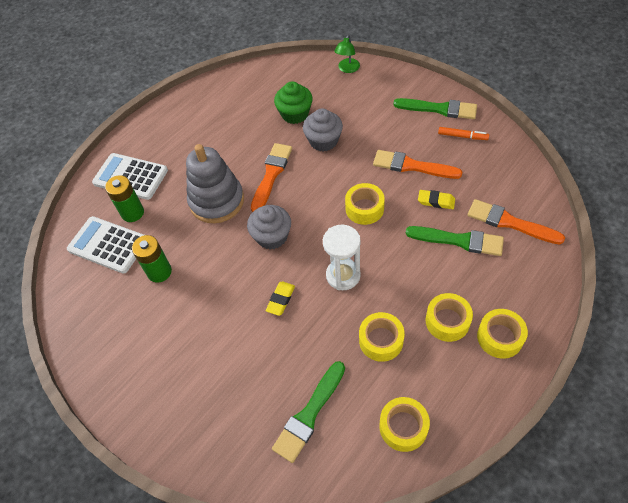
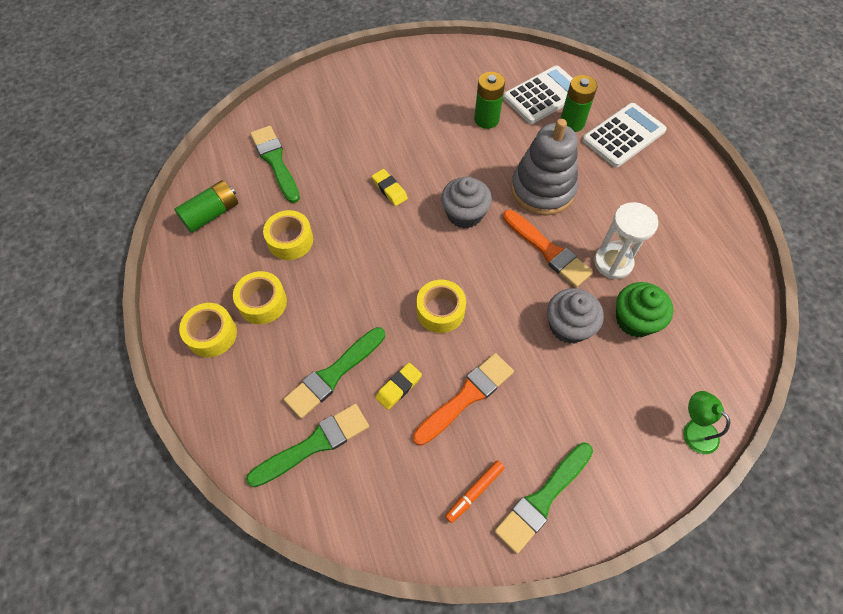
camera: 115 degrees right, 5 degrees up
(343, 275) = (376, 248): white hourglass -> white hourglass (613, 263)
(403, 427) = (211, 214): yellow tape -> green battery
(509, 222) = (314, 444): orange brush -> green brush

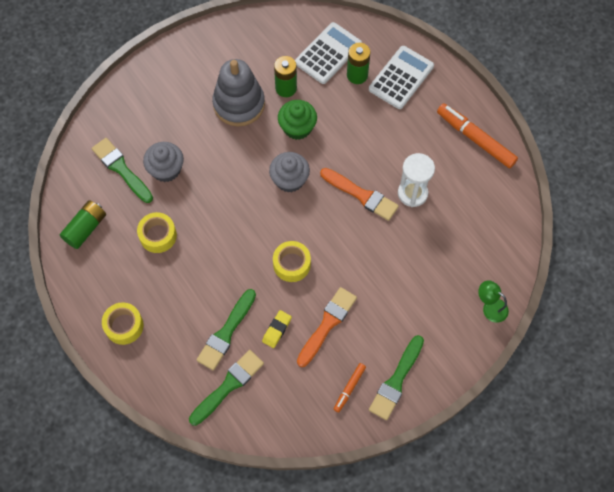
camera: 15 degrees left, 5 degrees up
(262, 302) = (154, 291): yellow tape -> none
(389, 189) = (224, 172): yellow eraser -> none
(542, 190) = (346, 143): grey stacking toy -> grey stacking toy (239, 104)
(568, 326) = (389, 252): grey cupcake -> grey cupcake (166, 169)
(635, 320) = (436, 236): green cupcake -> green cupcake (297, 127)
(704, 218) = (475, 139): none -> orange marker

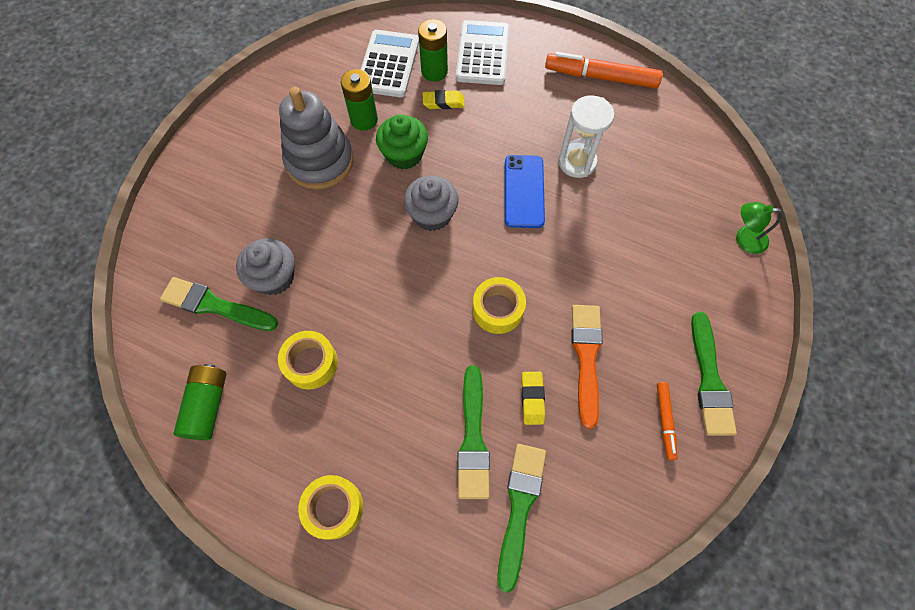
camera: 30 degrees left, 0 degrees up
(348, 102) = (443, 102): none -> yellow eraser
(361, 195) = (524, 191): orange brush -> blue phone

